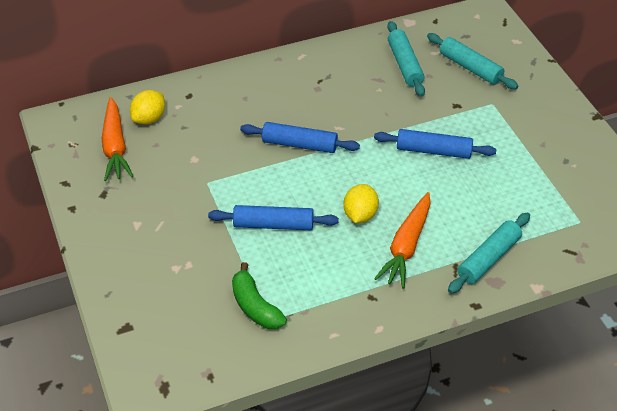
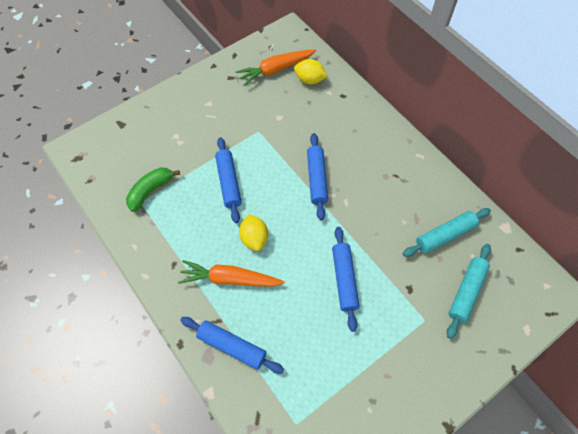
camera: 75 degrees right, 15 degrees up
(360, 215) = (254, 238): yellow lemon -> yellow lemon turned 75 degrees clockwise
(488, 259) = (232, 346): turquoise rolling pin -> blue rolling pin

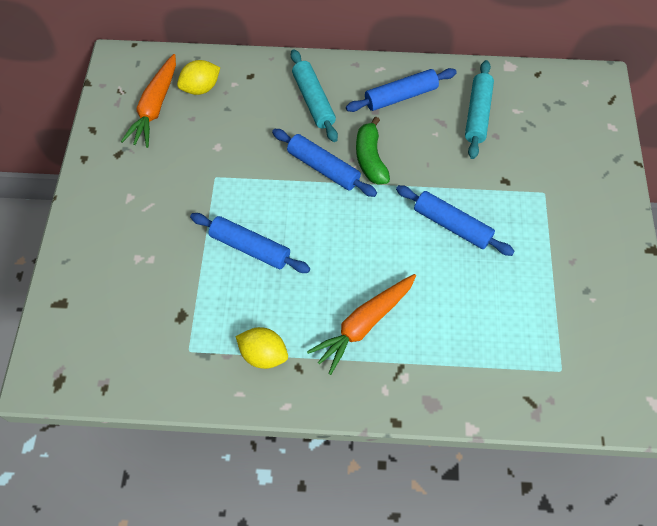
camera: 50 degrees left, 0 degrees up
(151, 191) = (184, 330): green banana -> green banana (370, 158)
(232, 346) = (439, 374): blue rolling pin -> blue rolling pin (400, 96)
(254, 238) = (338, 270): yellow lemon -> yellow lemon (263, 354)
(466, 292) = (544, 141): turquoise rolling pin -> turquoise rolling pin (313, 101)

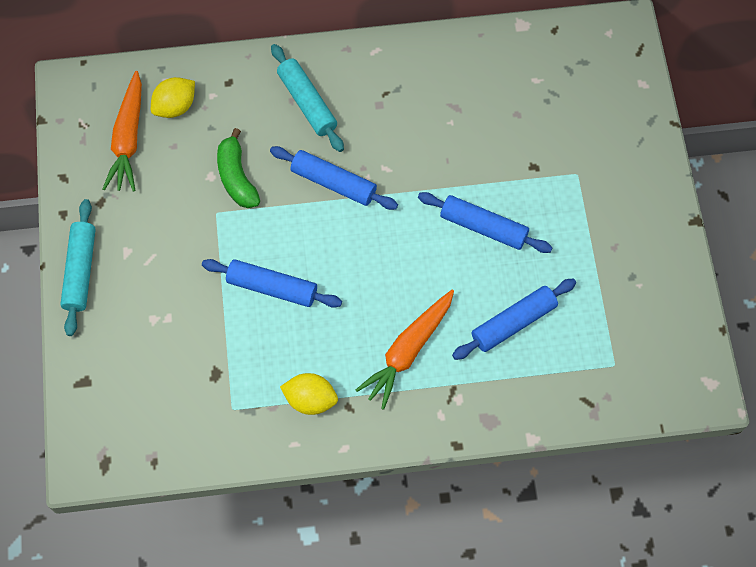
camera: 10 degrees left, 5 degrees up
(370, 158) = (383, 163): green banana -> green banana (237, 177)
(400, 96) = (404, 82): blue rolling pin -> blue rolling pin (513, 323)
(477, 114) = (493, 91): turquoise rolling pin -> turquoise rolling pin (80, 271)

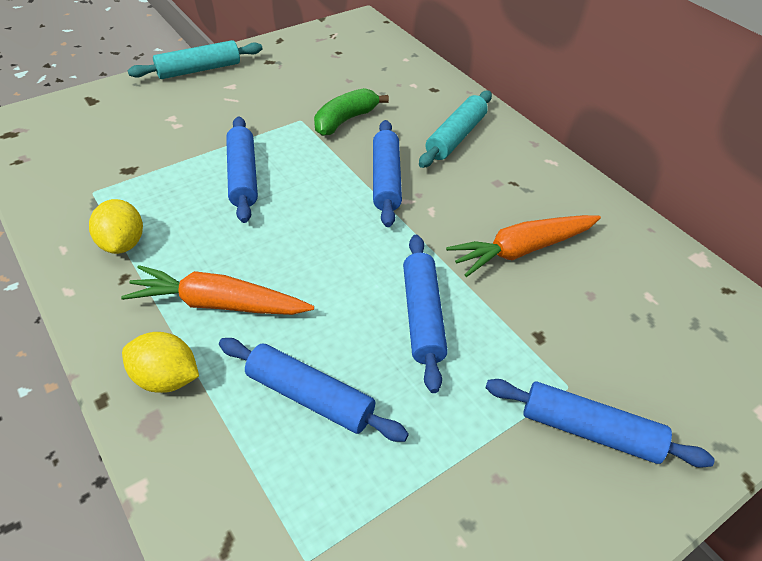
camera: 60 degrees right, 20 degrees down
(128, 139) = (337, 57): orange carrot -> orange carrot (522, 250)
(175, 106) = (386, 70): yellow lemon -> yellow lemon (166, 378)
(610, 182) = (589, 431): none -> blue rolling pin

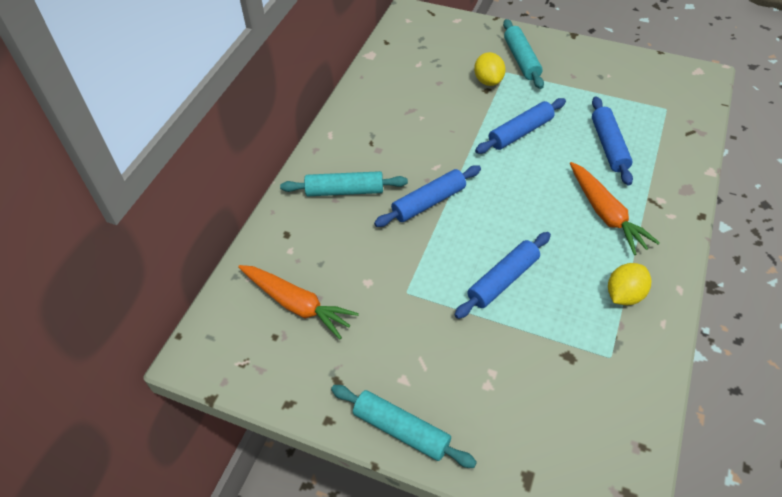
camera: 120 degrees left, 5 degrees up
(166, 378) = (664, 201): yellow lemon -> yellow lemon (488, 81)
(345, 120) = (381, 264): green banana -> none
(522, 250) = (431, 116): orange carrot -> orange carrot (297, 304)
(589, 431) = (521, 60): blue rolling pin -> turquoise rolling pin

